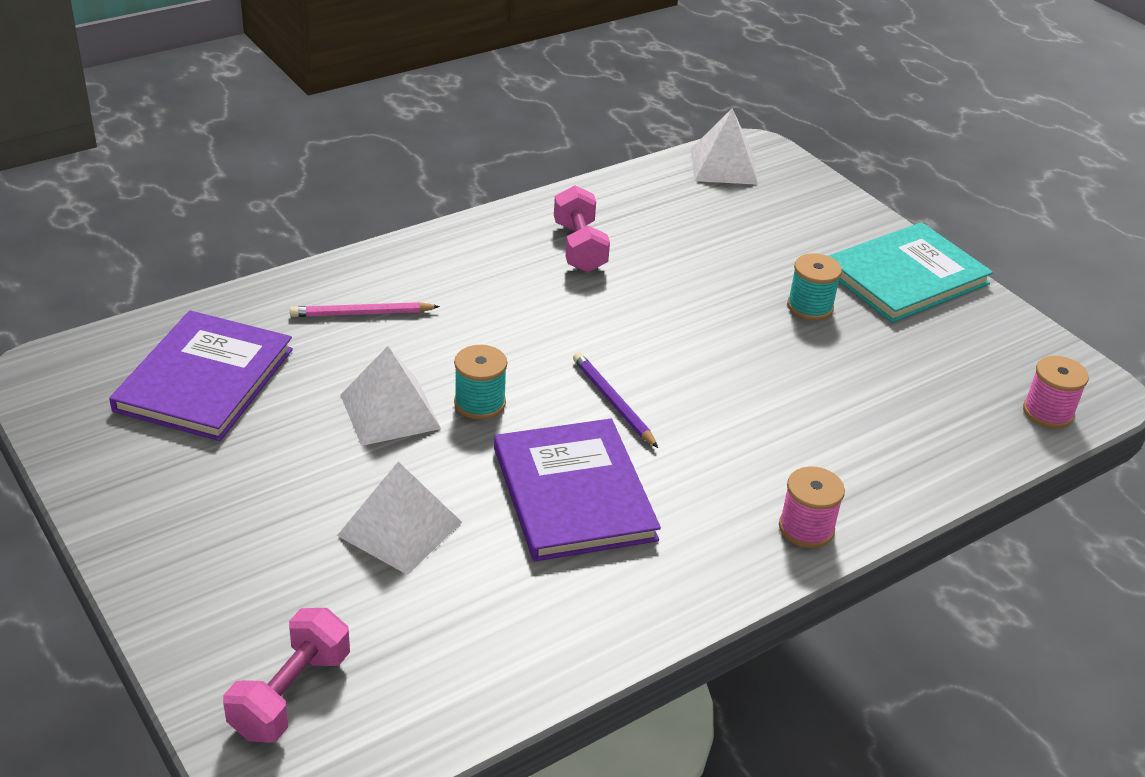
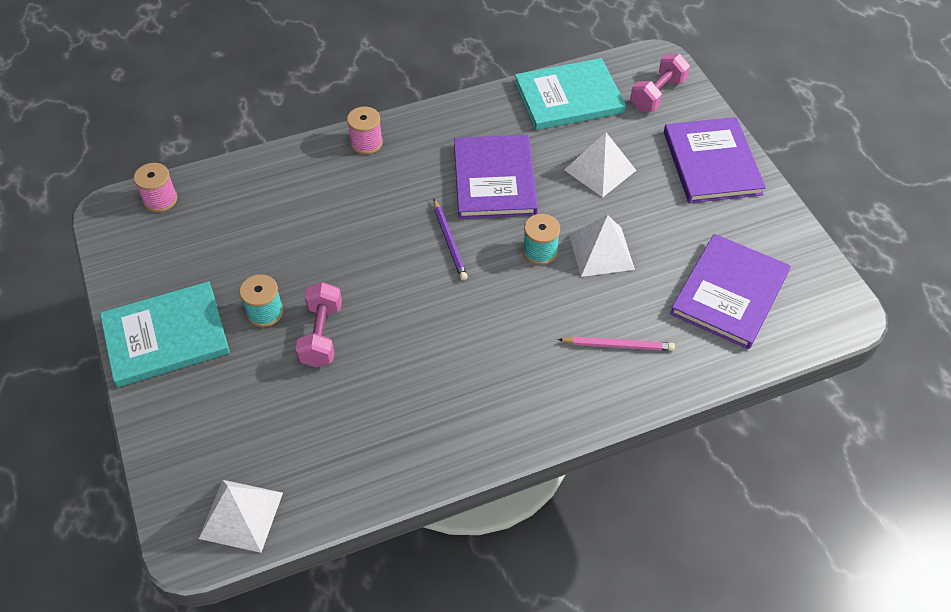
camera: 165 degrees left, 15 degrees up
(199, 564) = (712, 163): none -> purple book
(473, 663) = (568, 97): none -> turquoise book
(579, 247) = (426, 404): pink dumbbell -> pink dumbbell (321, 335)

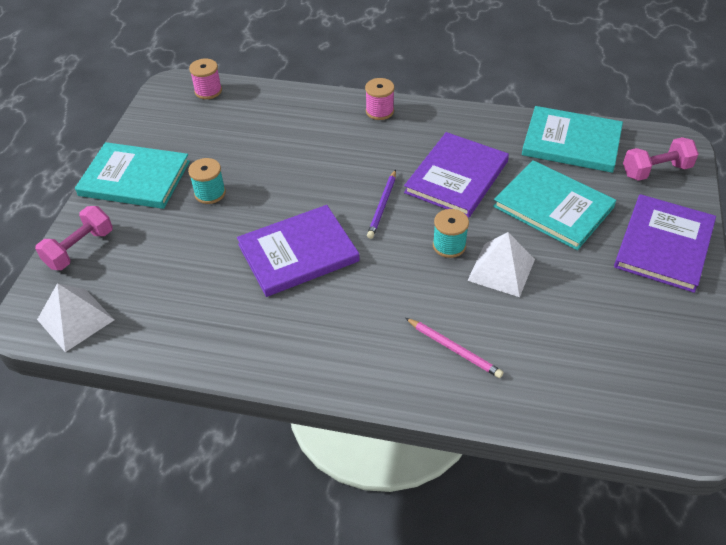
camera: 35 degrees right, 5 degrees down
(321, 335) = (234, 227): pink dumbbell -> pink dumbbell (80, 249)
(600, 170) = (553, 207): white pyramid -> turquoise book
(729, 293) = (592, 358): purple book -> purple book (298, 253)

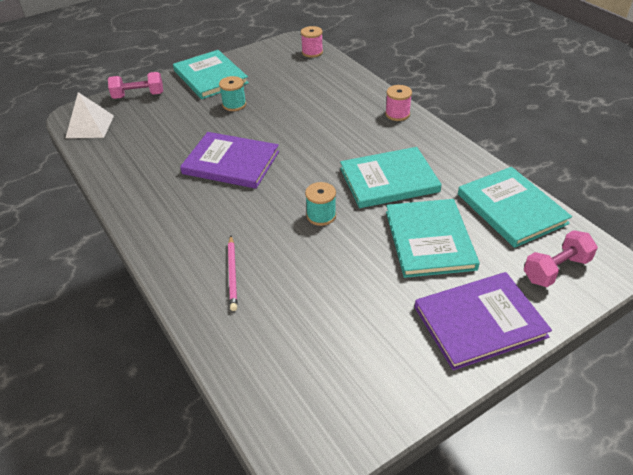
camera: 45 degrees right, 5 degrees down
(382, 205) = (316, 167): purple pencil -> none
(456, 177) = (389, 180): purple book -> turquoise book
(501, 269) = (332, 252): white pyramid -> none
(656, 171) = (556, 269): pink dumbbell -> pink dumbbell turned 60 degrees counterclockwise

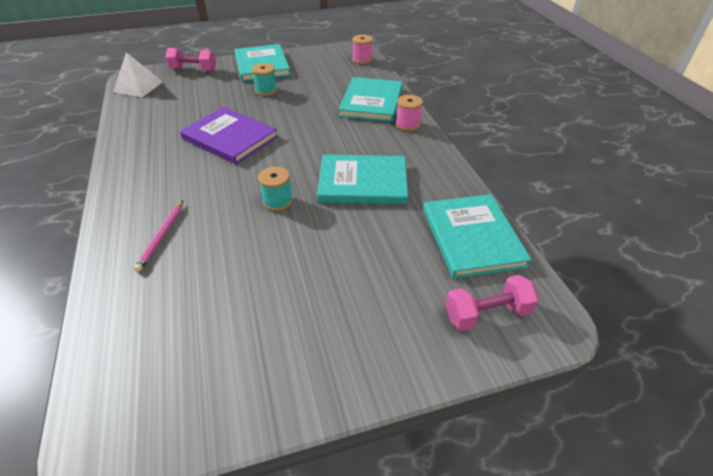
camera: 15 degrees right, 0 degrees up
(429, 240) = (367, 249): turquoise book -> turquoise book (371, 102)
(480, 322) = (369, 350): purple book -> none

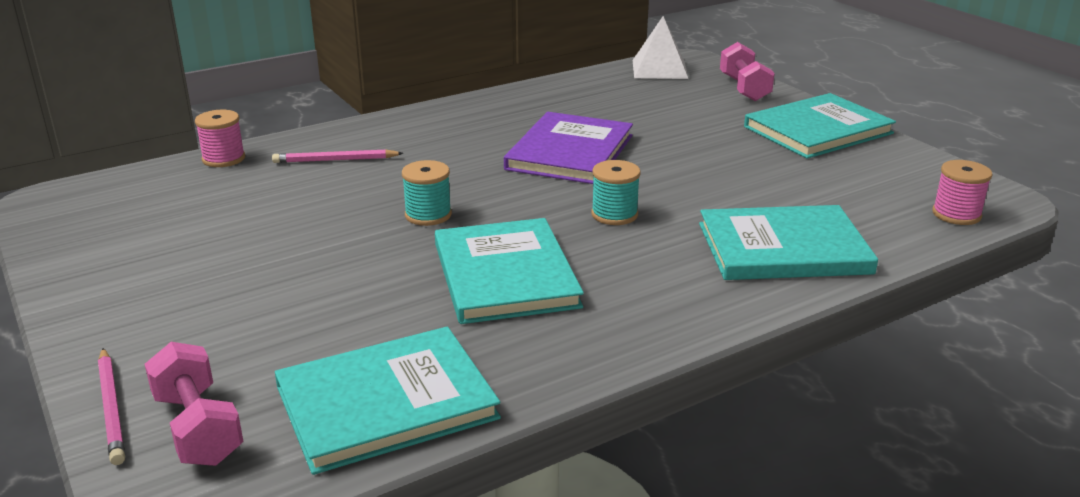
camera: 75 degrees right, 15 degrees down
(266, 90) = (732, 150): turquoise spool -> turquoise spool (614, 214)
(407, 124) = (727, 298): pink spool -> pink spool (223, 159)
(462, 359) = (111, 408): none -> pink pencil

